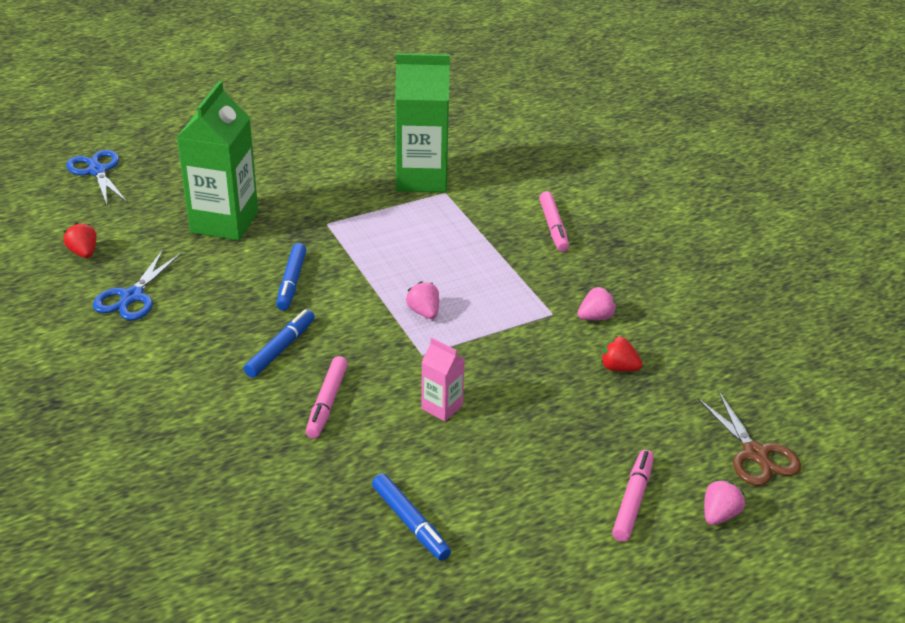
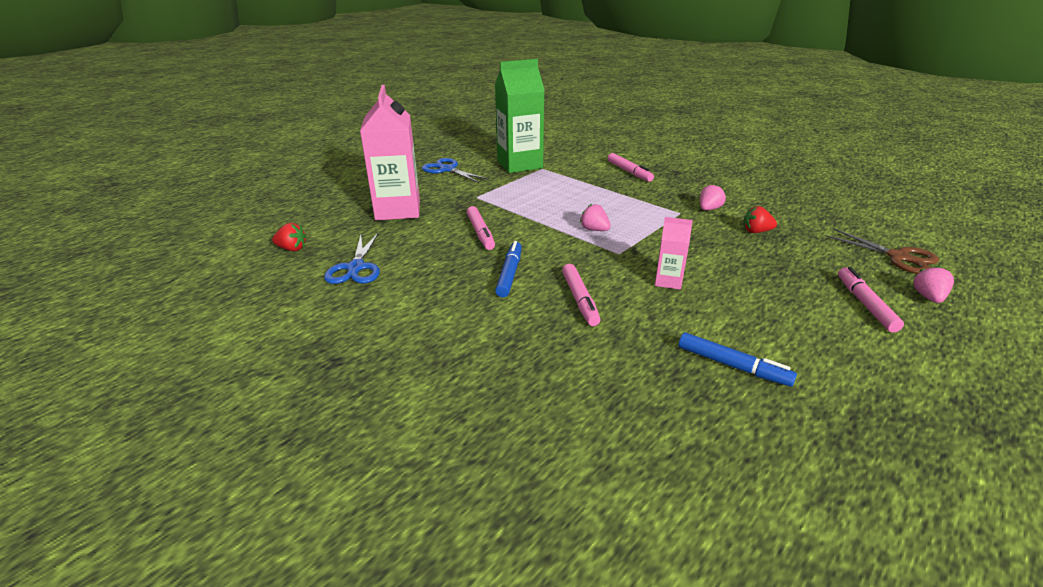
camera: 20 degrees left, 5 degrees down
(83, 252) = (292, 249): red strawberry -> red strawberry turned 150 degrees clockwise
(97, 171) = (271, 200): blue scissors -> blue scissors (447, 169)
(224, 222) = (398, 210): green carton -> pink carton
(292, 282) = (480, 233): blue marker -> pink marker

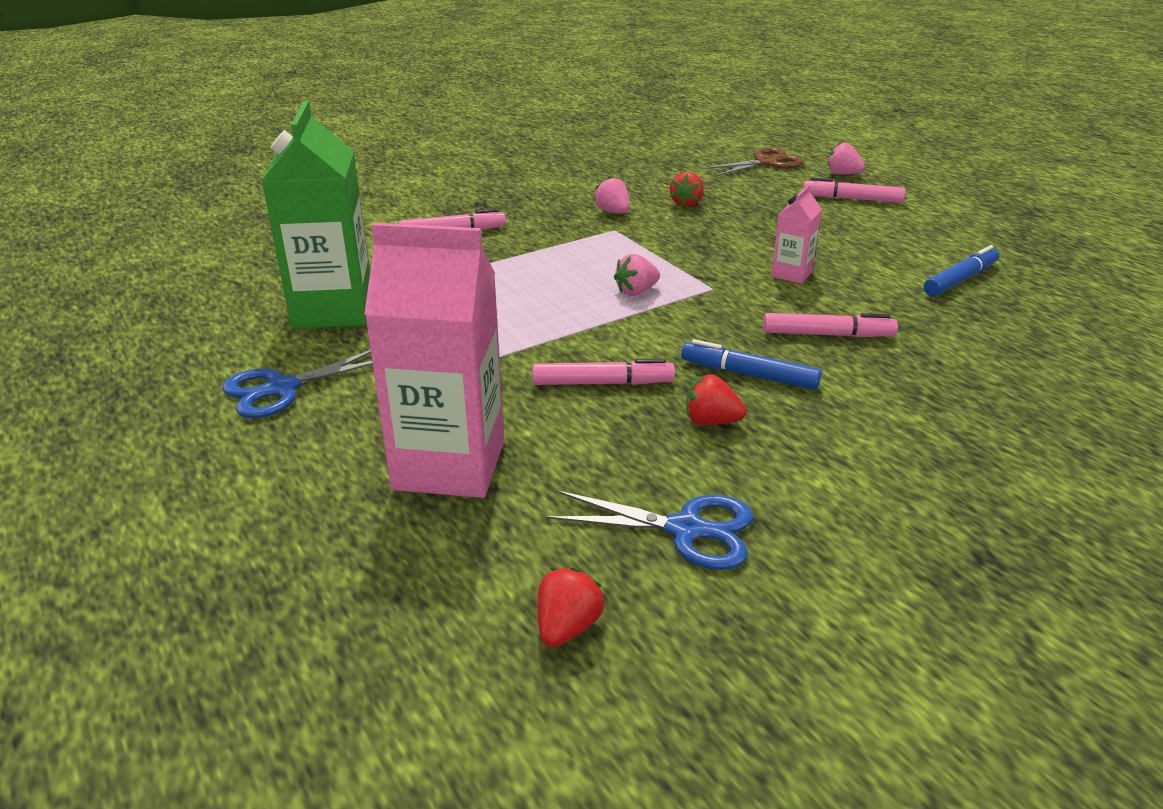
camera: 75 degrees left, 0 degrees up
(453, 266) = (711, 421): none -> red strawberry

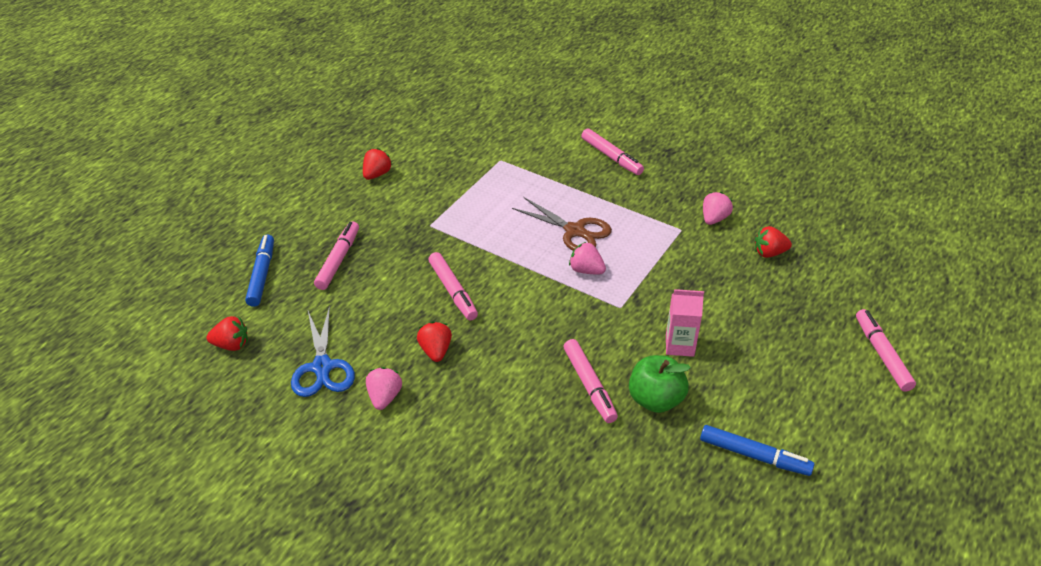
camera: 65 degrees right, 10 degrees up
(282, 389) = (377, 174): blue scissors -> red strawberry
(333, 310) = (469, 154): green carton -> none
(449, 465) = (338, 260): pink carton -> pink marker
(749, 375) = (503, 356): blue marker -> blue marker (261, 275)
(766, 162) = (919, 278): brown scissors -> brown scissors (575, 231)
(842, 174) = (944, 336): pink strawberry -> pink strawberry (384, 397)
(866, 305) = (655, 400): none -> green apple

